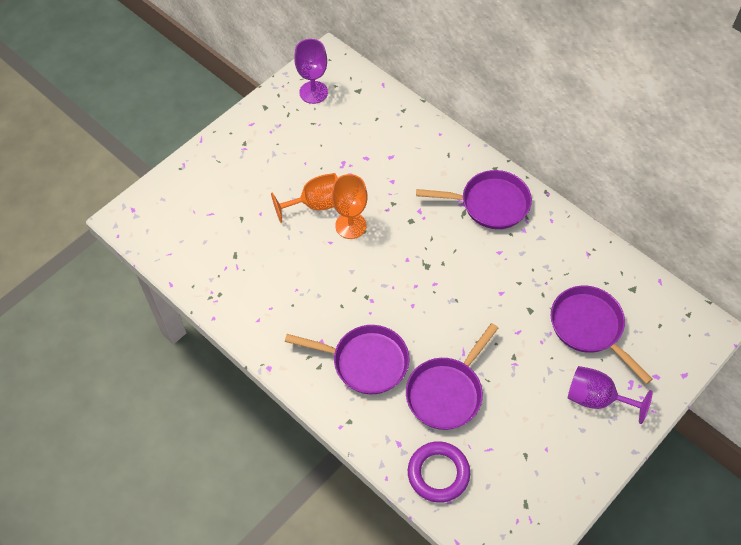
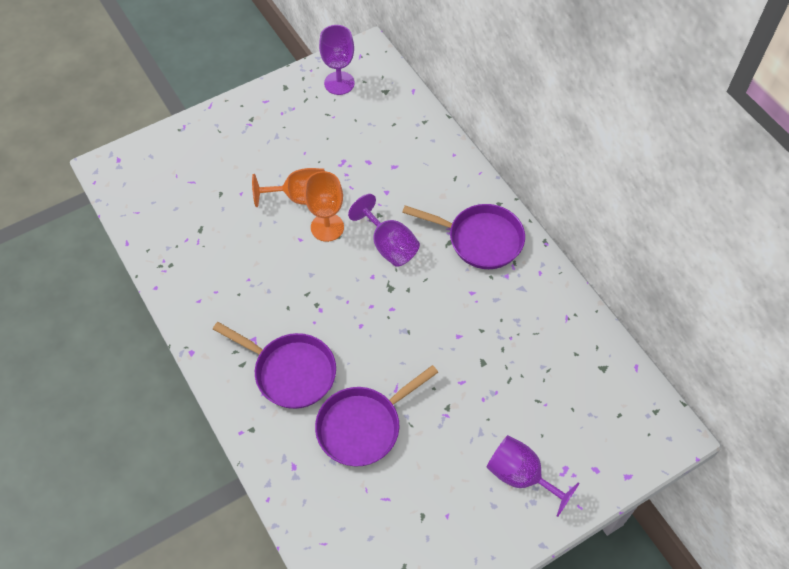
camera: 15 degrees right, 0 degrees up
(412, 228) = (389, 245): none -> purple goblet
(438, 473) = (323, 509): purple ring -> none
(589, 327) = (540, 397): purple pan -> none

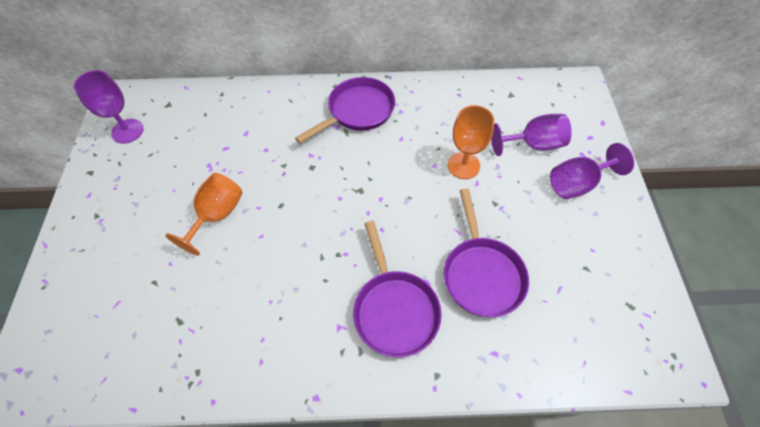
camera: 60 degrees left, 0 degrees up
(290, 372) = (394, 309): purple pan -> purple pan turned 105 degrees clockwise
(327, 227) = (265, 209): orange goblet -> orange goblet (463, 165)
(389, 245) = (318, 172): purple goblet -> purple goblet (533, 144)

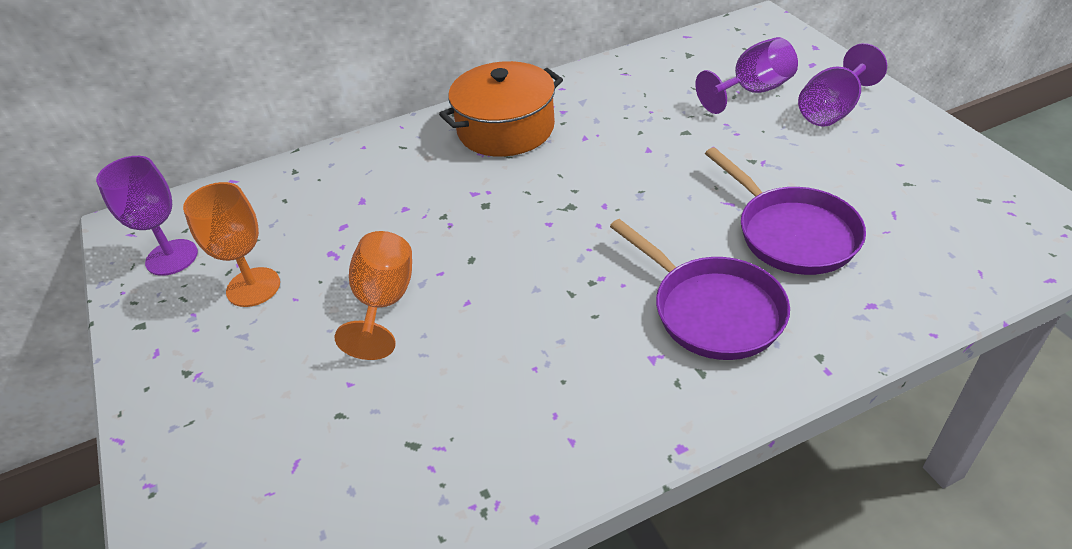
camera: 20 degrees left, 15 degrees down
(358, 111) = (506, 129): purple pan -> orange pot
(463, 165) = (685, 137): orange goblet -> orange goblet (253, 287)

